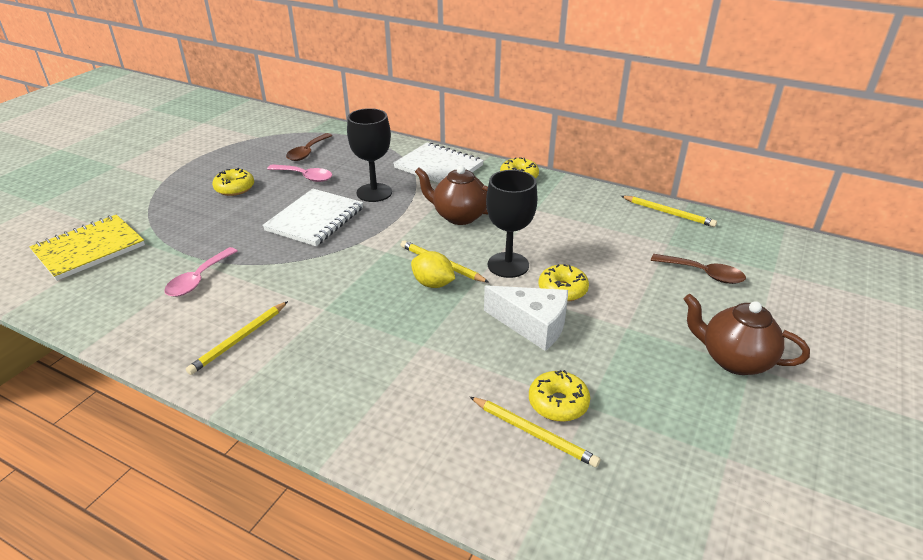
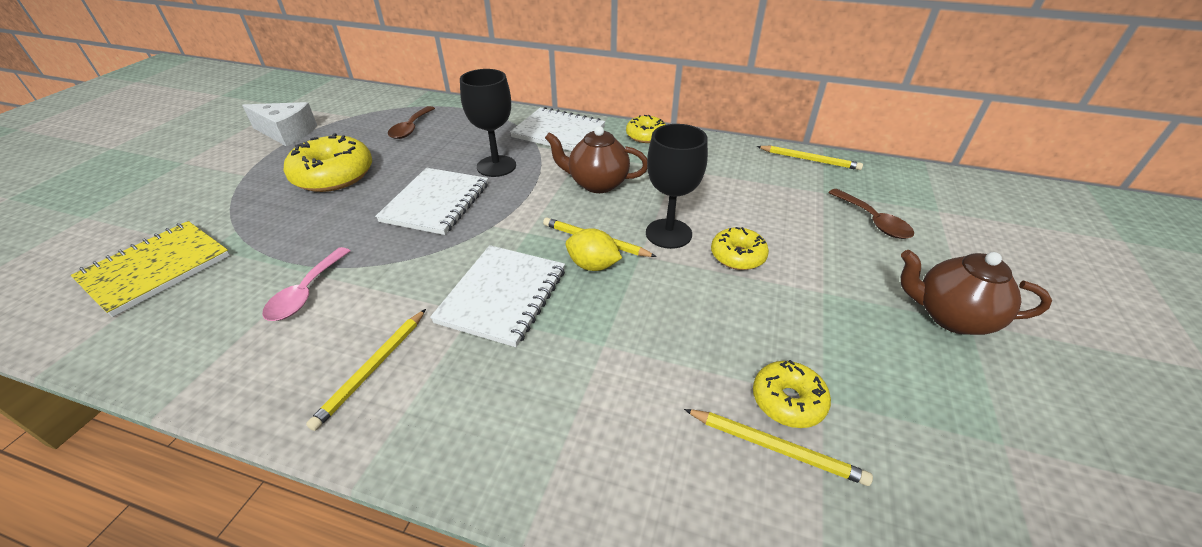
camera: 10 degrees left, 5 degrees up
(234, 188) = (334, 175): yellow donut -> yellow donut, size x1.74
(305, 177) = (414, 155): pink spoon -> none
(351, 299) = (502, 296): none -> white notebook
(533, 325) = (721, 303): white cheese -> white cheese (287, 133)
(703, 274) = (873, 221): brown spoon -> brown spoon turned 45 degrees clockwise

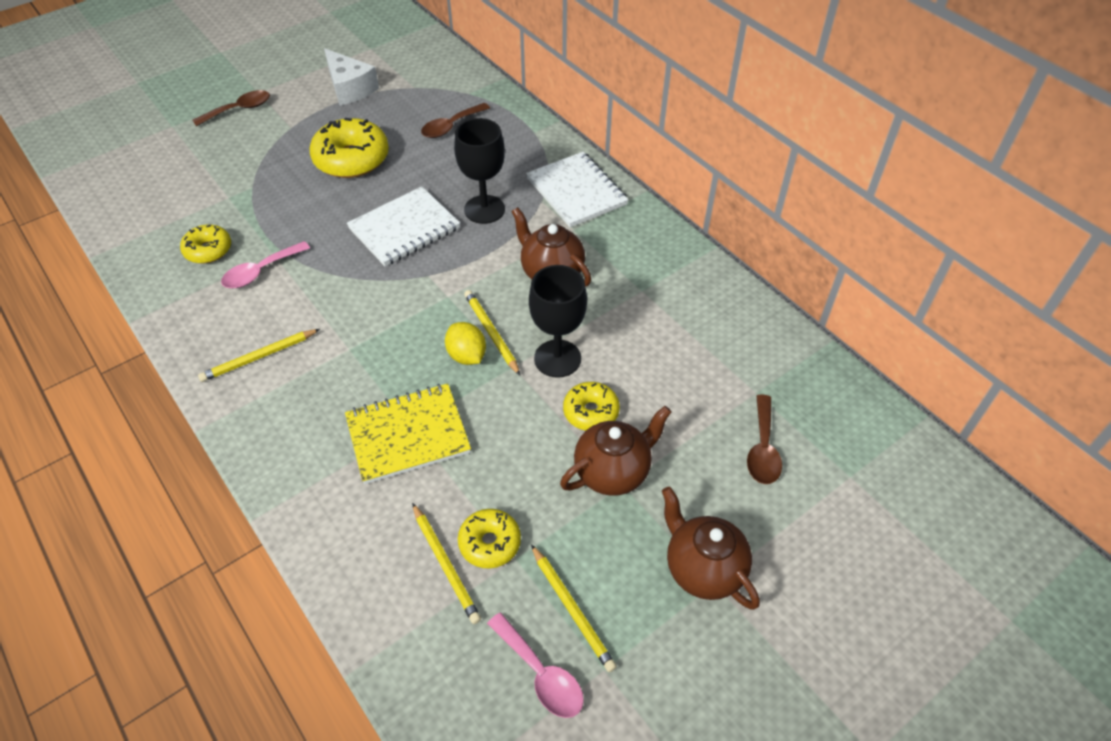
camera: 35 degrees right, 10 degrees up
(156, 269) = (188, 200): yellow notebook -> yellow notebook (408, 435)
(169, 180) = (239, 110): none -> brown spoon
(502, 296) = (379, 346): white notebook -> none
(646, 136) = (656, 235): yellow donut -> yellow donut (208, 250)
(805, 287) = (613, 472): none -> brown teapot
(809, 160) = (792, 348): yellow pencil -> yellow pencil (572, 609)
(973, 489) = (541, 674): none -> pink spoon

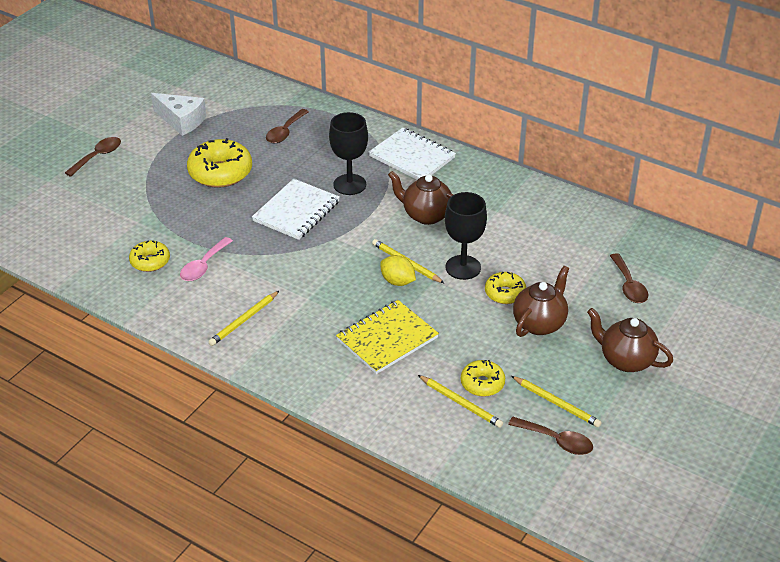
camera: 20 degrees left, 10 degrees down
(541, 674) = (557, 441): pink spoon -> brown spoon

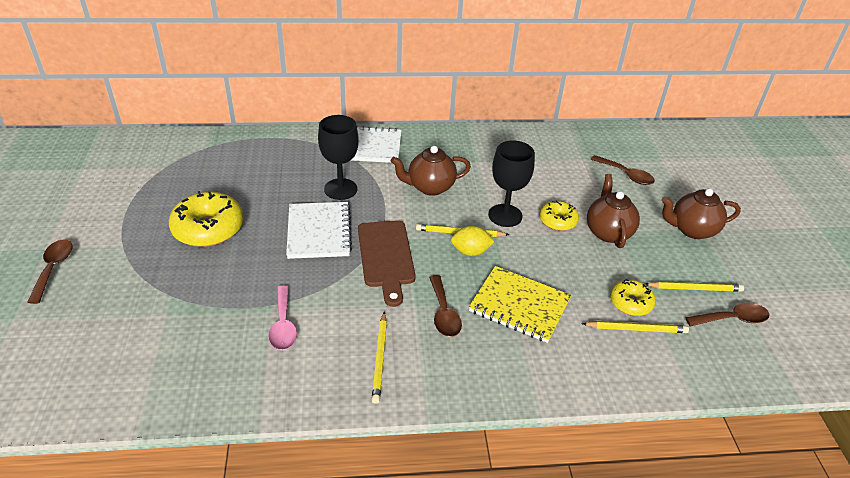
camera: 40 degrees left, 0 degrees up
(150, 261) = (221, 349): yellow donut -> none
(181, 121) = (118, 197): white cheese -> none
(285, 132) = (235, 168): brown spoon -> brown spoon (443, 313)
(326, 254) = (386, 257): none -> brown cutting board
(387, 339) = (519, 306): yellow notebook -> yellow notebook turned 75 degrees counterclockwise

